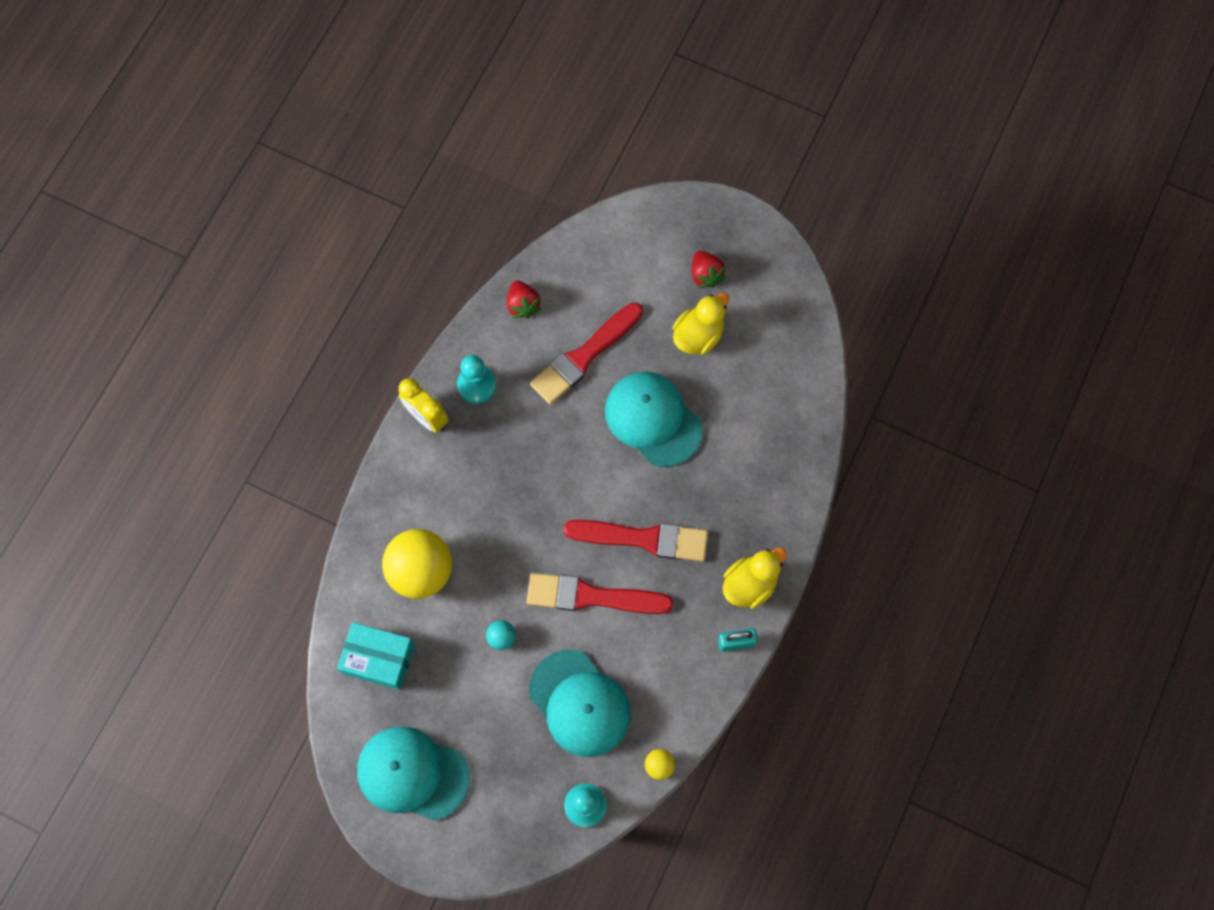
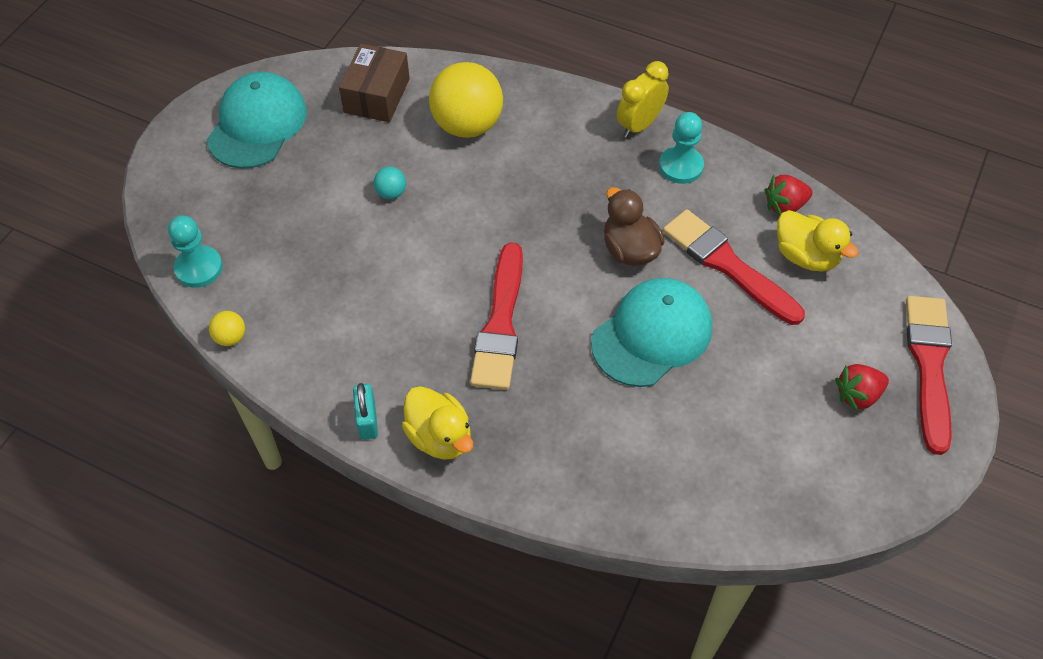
camera: 90 degrees right, 15 degrees down
(379, 659) = (377, 95): turquoise box -> brown box
(567, 432) = (629, 249): none -> brown duck
(580, 703) = (311, 263): turquoise cap -> none
(591, 596) = (432, 273): red brush -> red brush (929, 365)
(698, 335) = (770, 385): yellow duck -> yellow duck (806, 256)

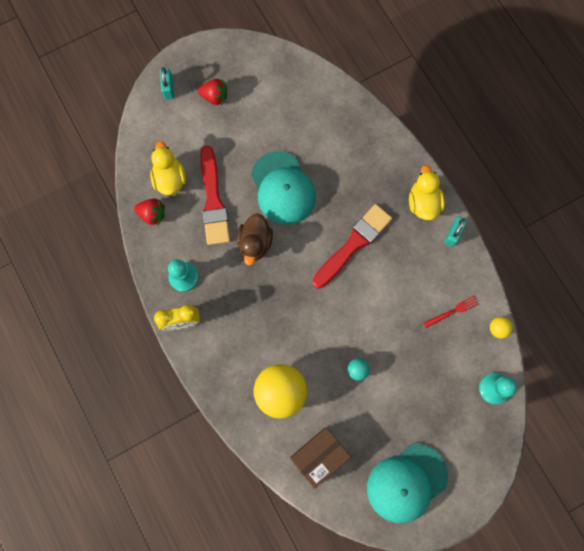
camera: 145 degrees left, 20 degrees up
(307, 323) = (453, 311): none -> red fork
(652, 334) = (283, 188): turquoise cap -> turquoise cap turned 105 degrees counterclockwise
(929, 365) = (168, 88): red brush -> turquoise padlock

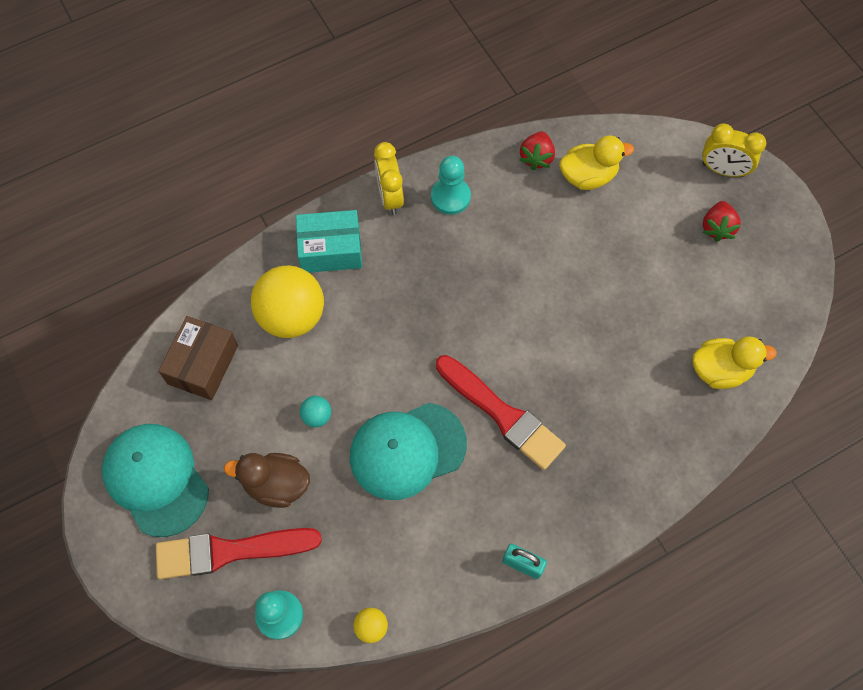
camera: 90 degrees right, 10 degrees down
(168, 88) = (723, 170): turquoise padlock -> yellow clock
(213, 201) = (559, 229): red brush -> red brush (230, 551)
(226, 365) = (330, 250): none -> turquoise box
(255, 243) = (500, 282): brown duck -> brown duck (276, 485)
(283, 188) = (583, 318): turquoise cap -> turquoise cap (407, 450)
(319, 456) = (203, 364): brown box -> brown box turned 60 degrees clockwise
(423, 203) = (572, 520): yellow duck -> yellow duck (720, 370)
(453, 311) = (400, 558): red fork -> none

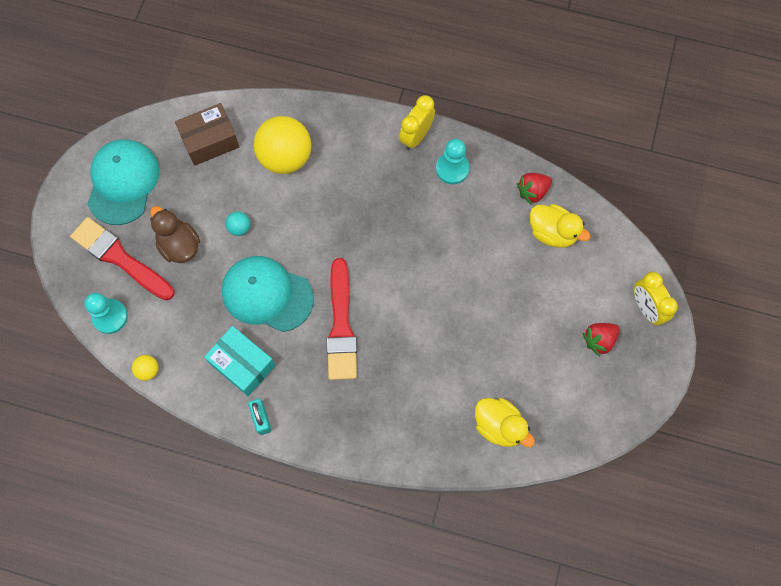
camera: 45 degrees right, 5 degrees up
(330, 250) = (348, 137): turquoise box -> turquoise box (242, 364)

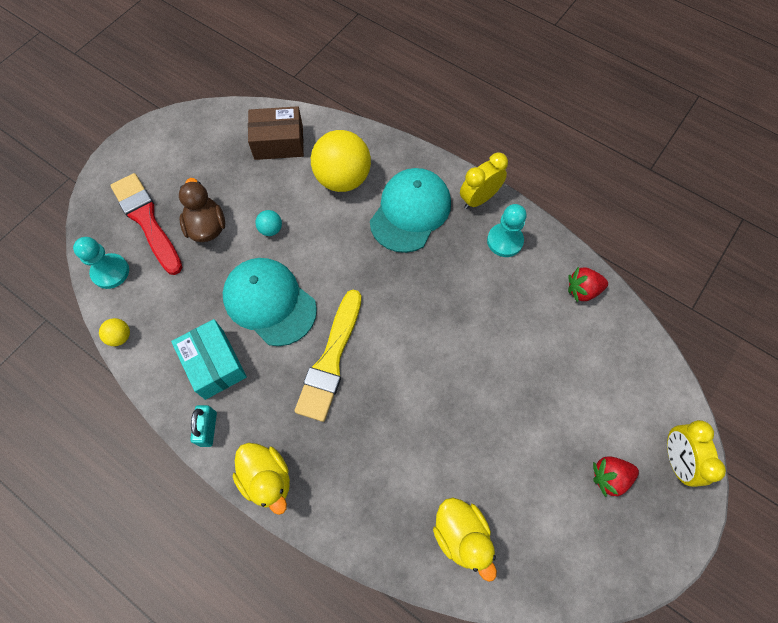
camera: 20 degrees right, 5 degrees down
(123, 182) = (182, 154): turquoise cap -> turquoise cap (410, 211)
(341, 326) = (331, 360): red brush -> yellow brush
(552, 232) = (591, 339): yellow duck -> yellow duck (267, 479)

